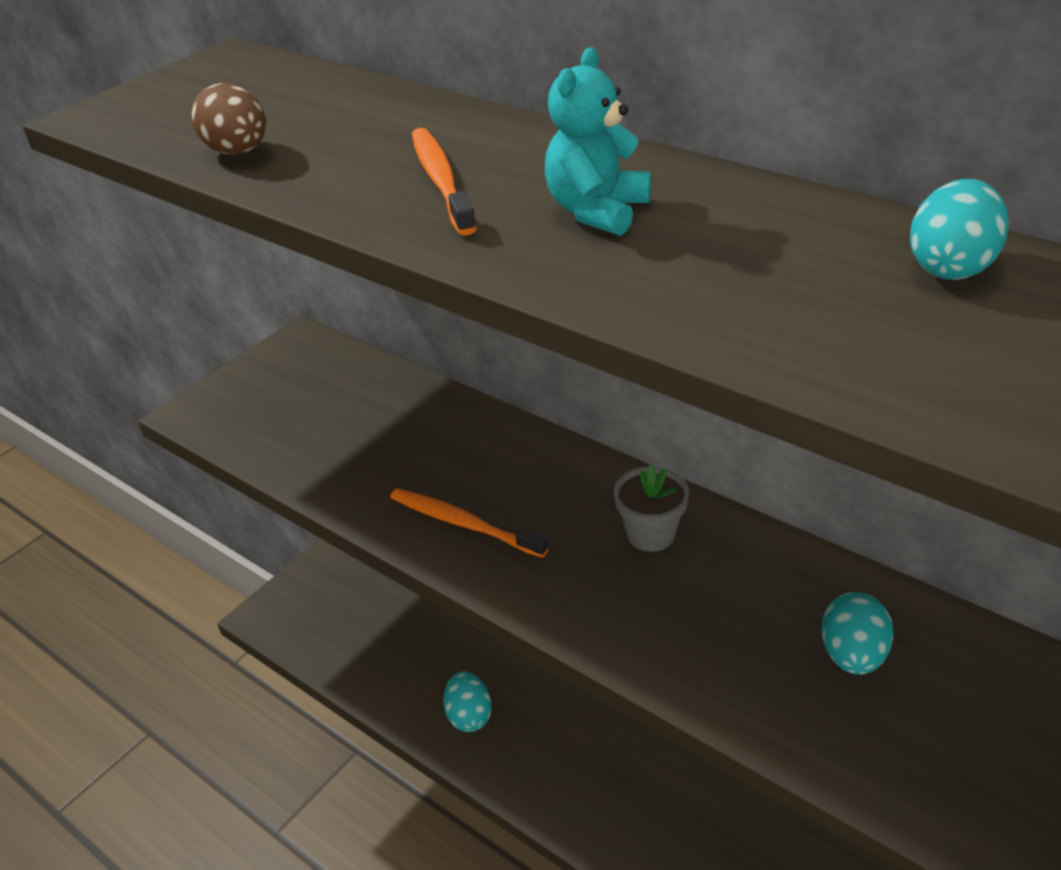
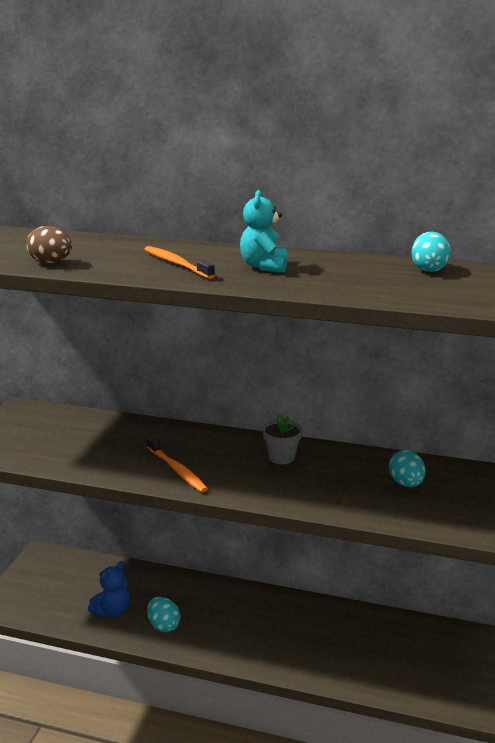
camera: 25 degrees left, 15 degrees down
(408, 668) = (112, 611): none -> blue teddy bear
(463, 523) = (177, 470): orange toothbrush -> orange toothbrush turned 135 degrees counterclockwise

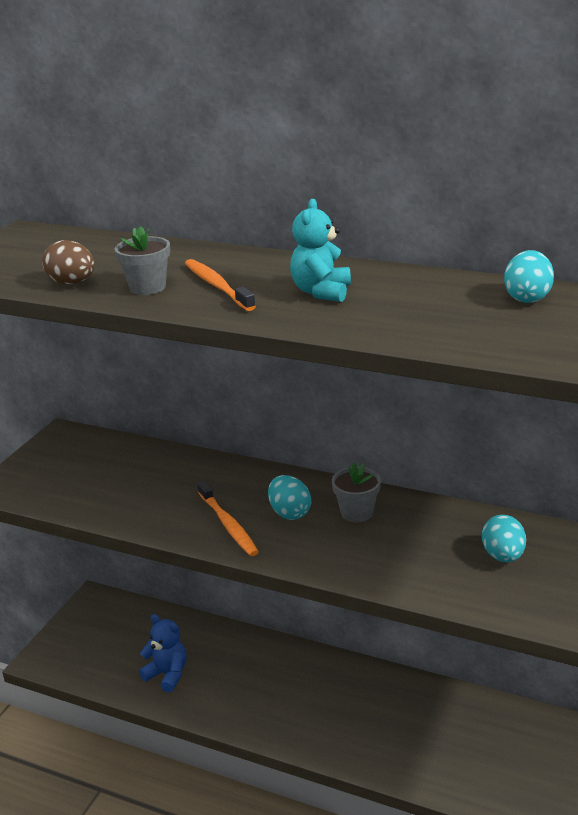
camera: 10 degrees right, 5 degrees up
(112, 611) = (167, 674): blue teddy bear -> blue teddy bear turned 105 degrees counterclockwise
(117, 265) = (147, 287): none -> grey flower pot
(163, 625) = (224, 697): turquoise egg -> turquoise egg (289, 513)

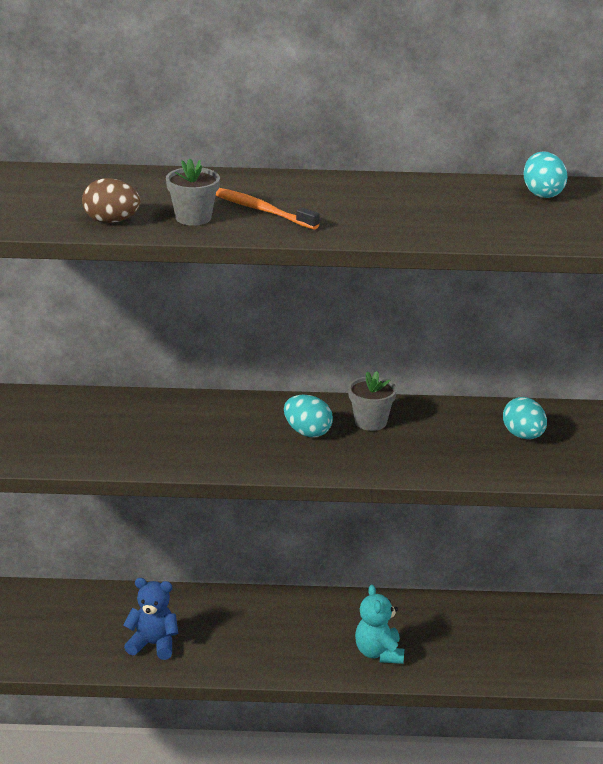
camera: 25 degrees left, 0 degrees up
(228, 525) = (256, 452): orange toothbrush -> none
(321, 292) = (362, 206): turquoise teddy bear -> turquoise teddy bear (379, 653)

